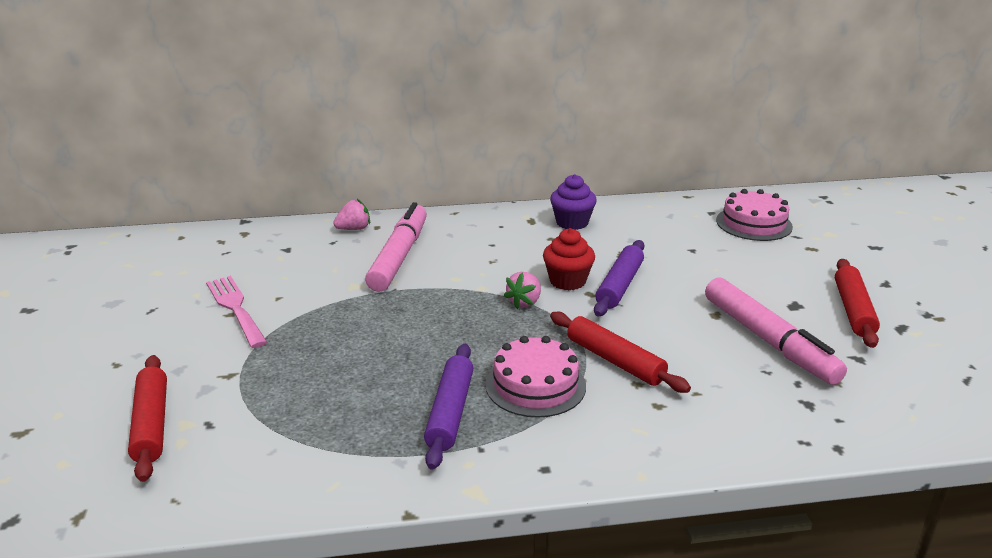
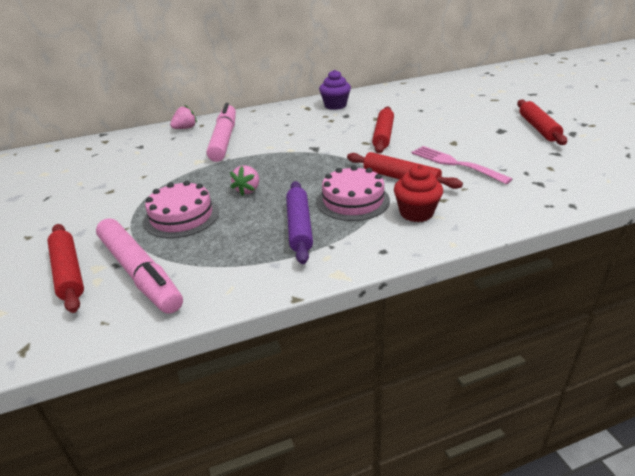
camera: 10 degrees left, 5 degrees up
(236, 309) = (114, 187): pink fork -> pink fork (456, 164)
(524, 302) = (323, 154): pink strawberry -> pink strawberry (248, 190)
(567, 281) = (347, 138): red cupcake -> red cupcake (416, 213)
(619, 286) = (383, 135): purple rolling pin -> red rolling pin
(754, 223) = (452, 91): pink cake -> pink cake (181, 217)
(768, 340) = (495, 152): pink marker -> pink marker (140, 273)

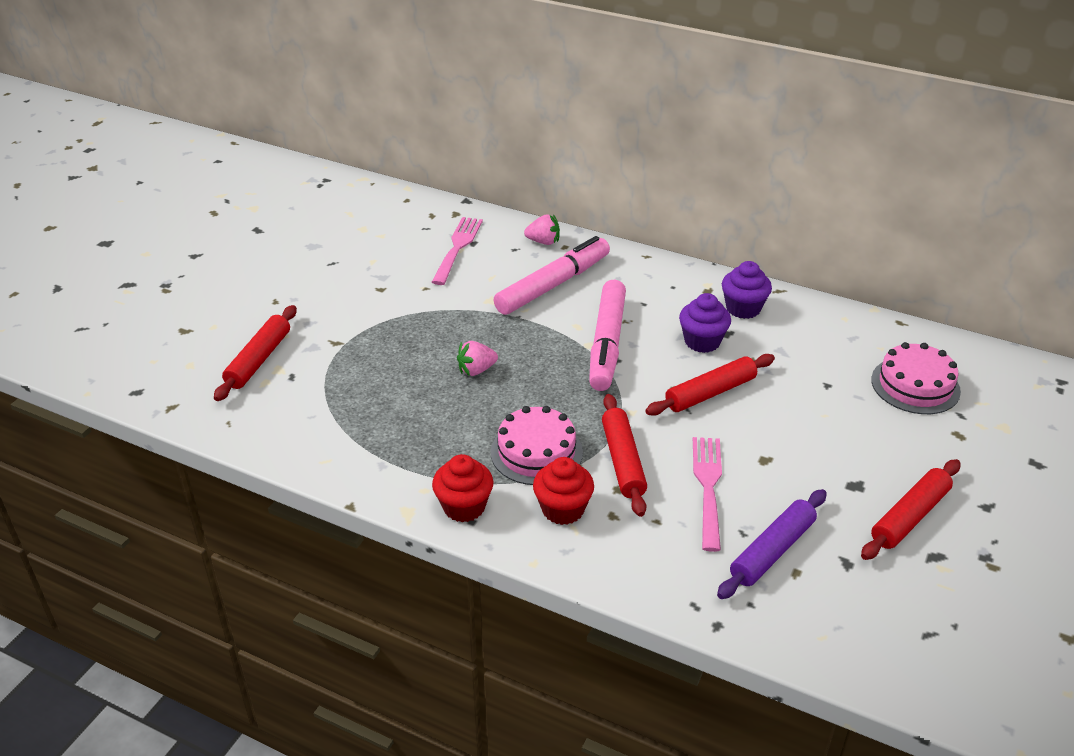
camera: 45 degrees right, 5 degrees up
(134, 152) = (457, 248): none -> pink fork
(140, 273) = (295, 397): pink marker -> pink marker (607, 344)
(181, 217) = (389, 361): pink cake -> pink cake (915, 385)
(299, 227) = (452, 444): purple rolling pin -> purple rolling pin (772, 551)
(341, 123) = (702, 341): none -> purple cupcake
(365, 248) = (464, 507): none -> red cupcake

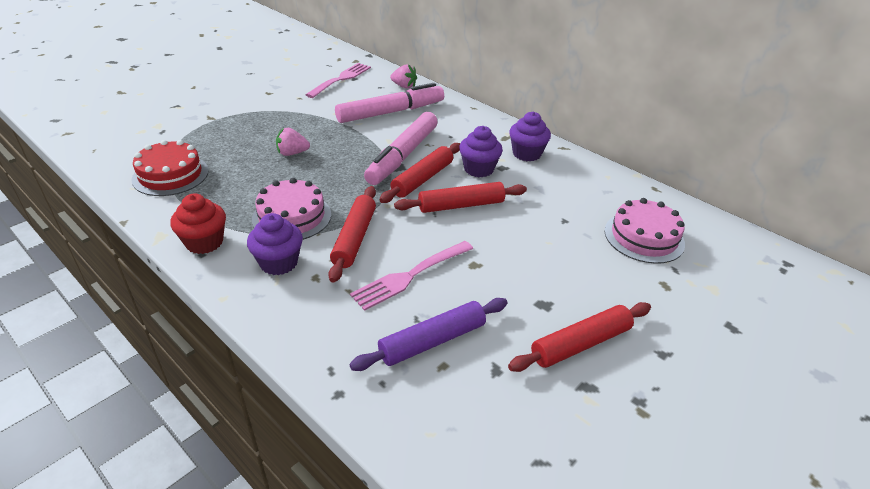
camera: 15 degrees right, 0 degrees up
(258, 360) = (150, 117): red rolling pin -> red rolling pin (422, 179)
(354, 434) = (170, 175): none -> red cake
(563, 509) = (279, 263): red cupcake -> purple cupcake
(708, 488) = (411, 275): pink fork -> pink fork turned 150 degrees counterclockwise

